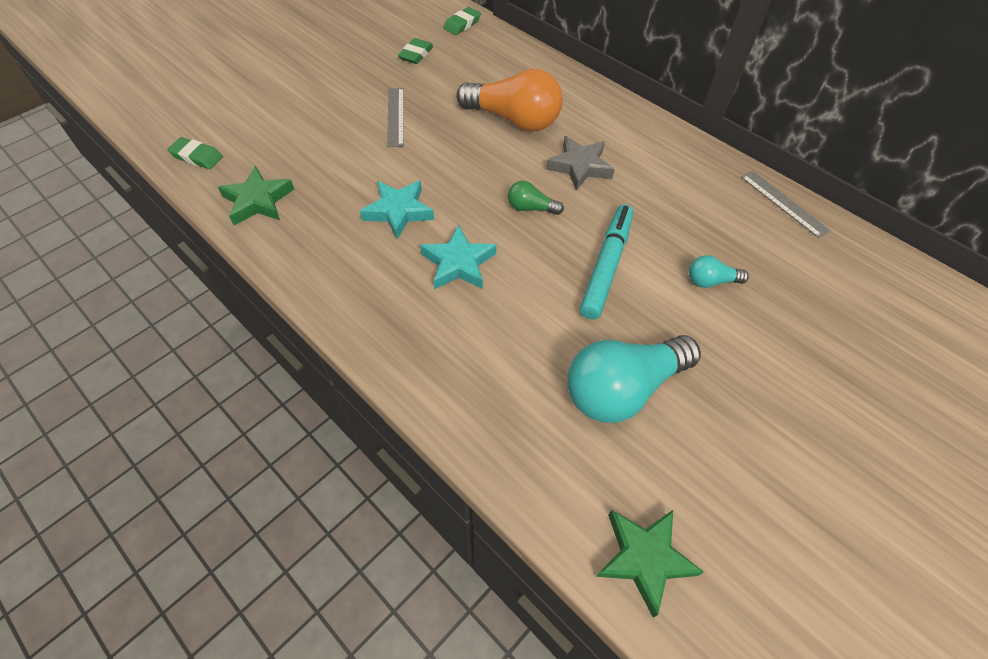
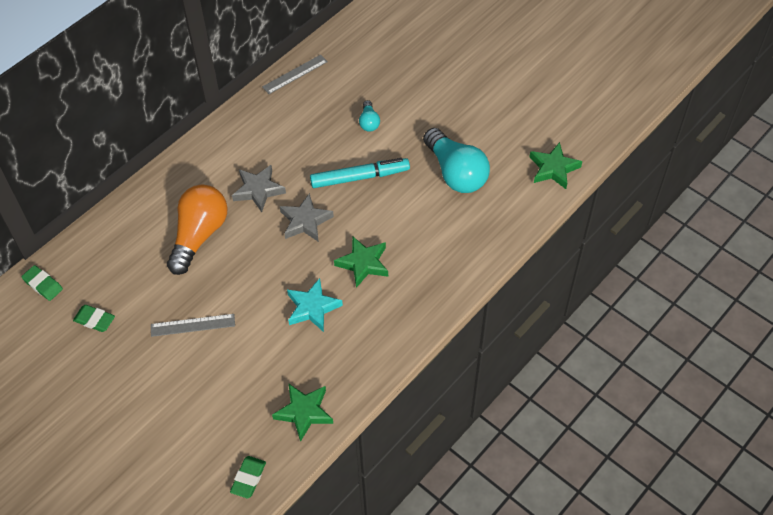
camera: 90 degrees left, 0 degrees up
(458, 263) = (363, 263): turquoise star -> green star
(531, 208) = (305, 221): green light bulb -> grey star
(606, 266) = (359, 177): turquoise marker -> turquoise marker turned 150 degrees clockwise

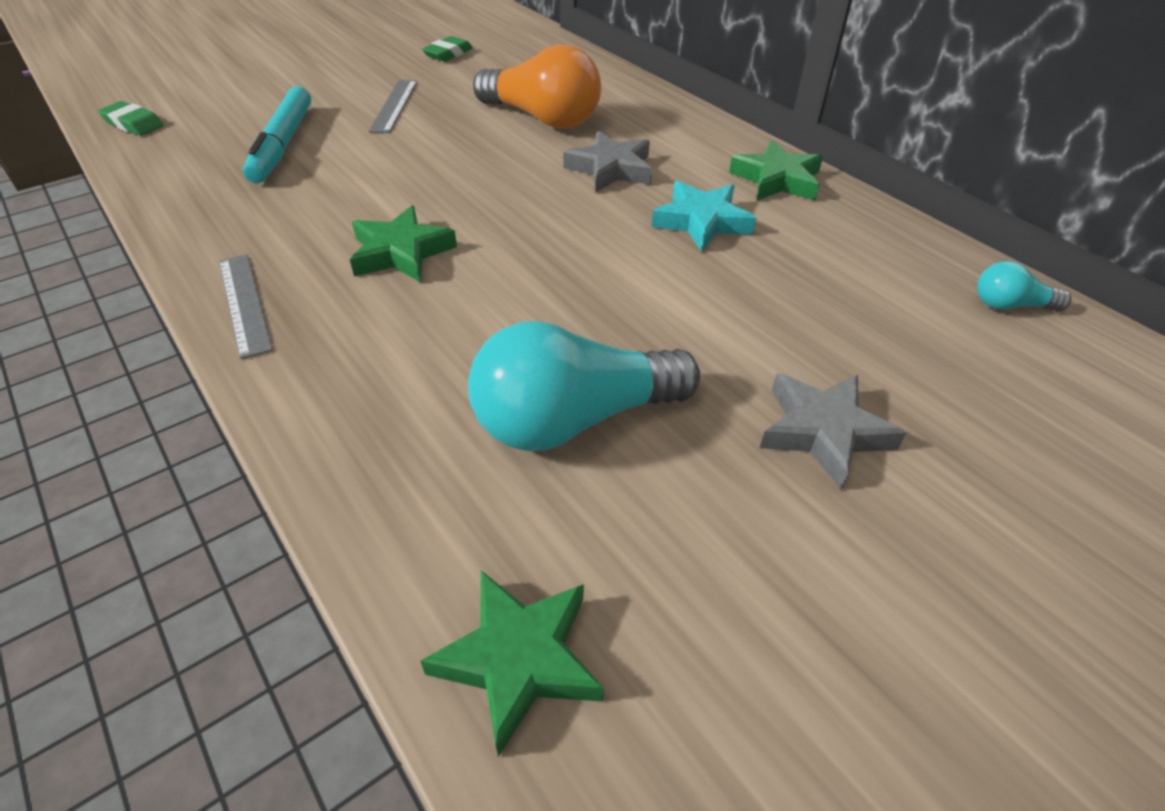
camera: 100 degrees right, 10 degrees down
(43, 285) = (518, 32): green eraser -> none
(295, 74) = (891, 229): grey ruler -> grey ruler (245, 303)
(304, 412) = (179, 169): green star -> green star (777, 180)
(305, 221) = (526, 204): grey star -> grey star (823, 432)
(312, 308) = (349, 193): turquoise star -> turquoise star (702, 221)
(359, 177) = (605, 274): turquoise marker -> turquoise marker (283, 145)
(369, 122) = (754, 305): turquoise light bulb -> turquoise light bulb (1010, 305)

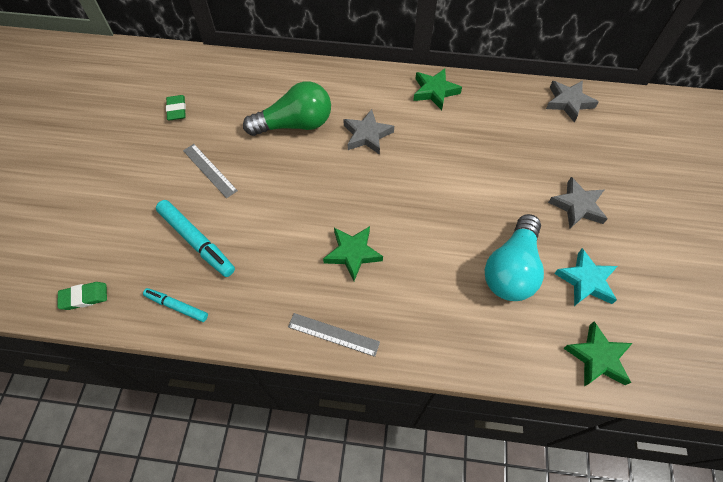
camera: 45 degrees left, 15 degrees up
(174, 176) = (177, 306): none -> turquoise marker
(542, 118) = (295, 124): orange light bulb -> green light bulb
(702, 221) = (437, 139): turquoise star -> turquoise star (586, 281)
(1010, 305) = (568, 102): turquoise light bulb -> grey star

